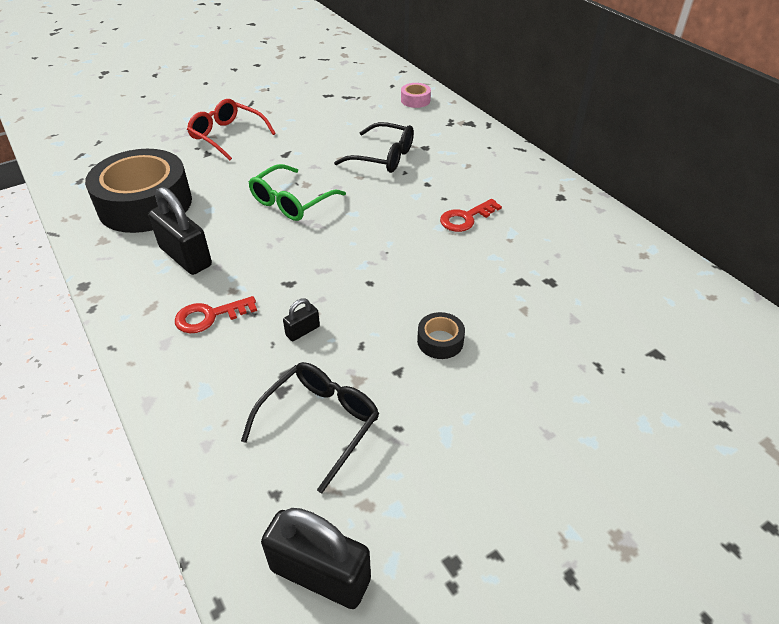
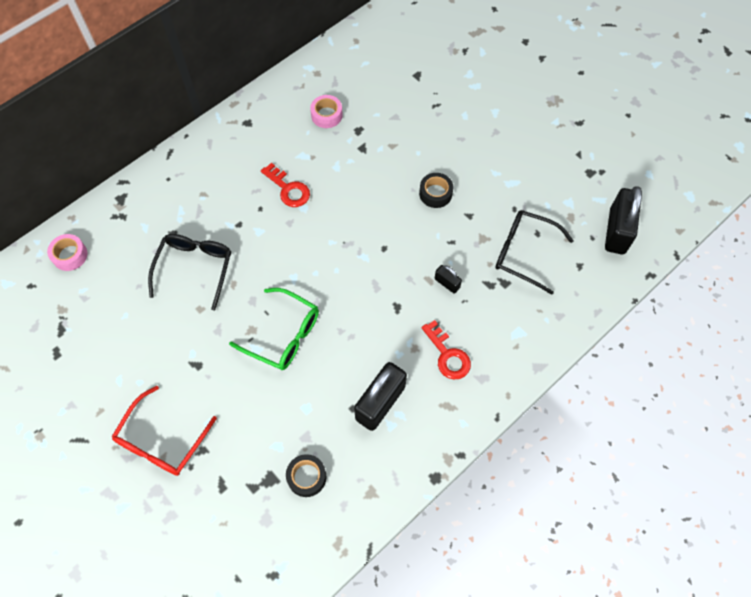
camera: 100 degrees left, 20 degrees up
(145, 204) = (306, 477): black tape -> black tape, size x0.40
(574, 256) = (326, 115): none -> pink tape

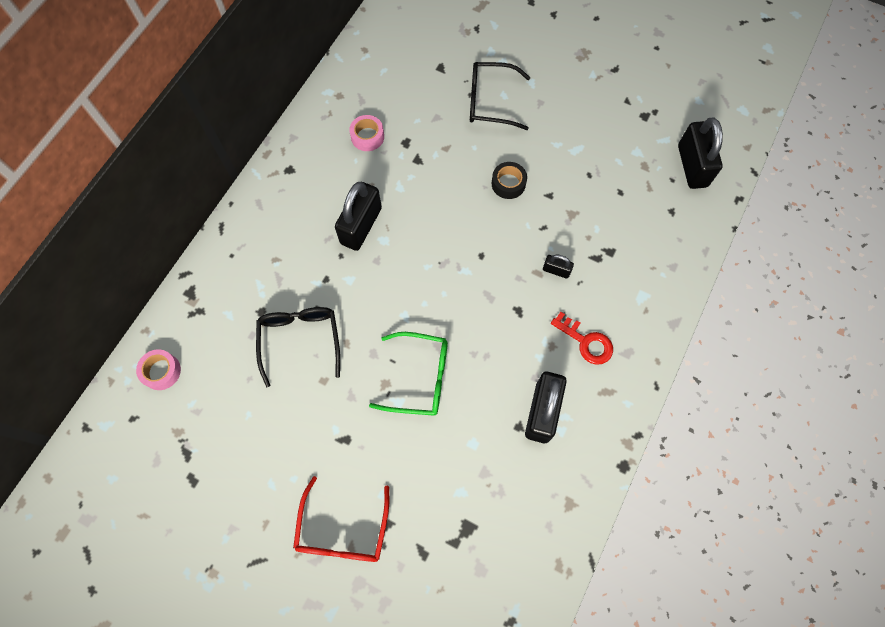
camera: 20 degrees left, 5 degrees up
(288, 189) = (361, 226): red key -> black padlock
(306, 477) = (502, 512): black tape -> none
(524, 253) = (616, 216): black glasses -> black glasses (490, 102)

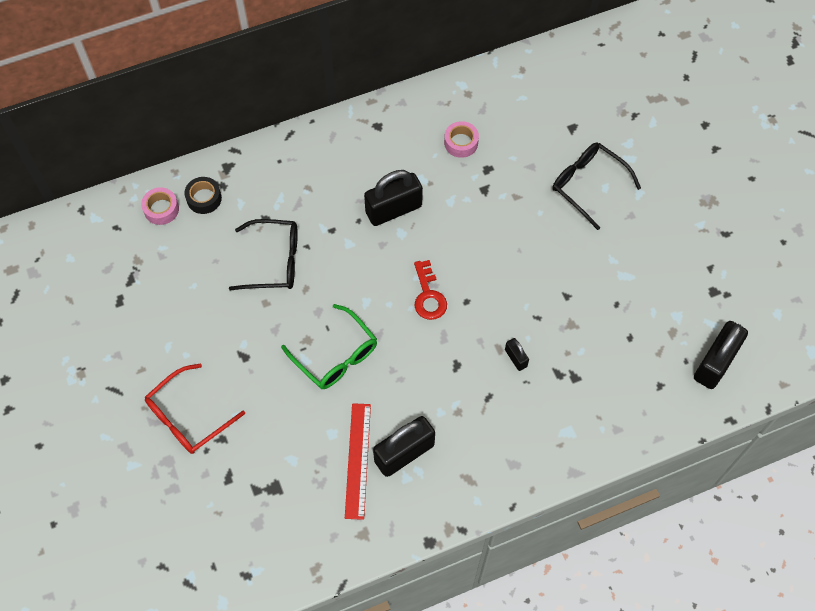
camera: 40 degrees right, 5 degrees down
(300, 340) = (274, 261): black glasses -> black glasses turned 60 degrees clockwise
(508, 183) = (541, 262): black tape -> black tape (204, 198)
(512, 448) = (357, 460): none -> red ruler
(586, 341) = (488, 430): red key -> red key (428, 295)

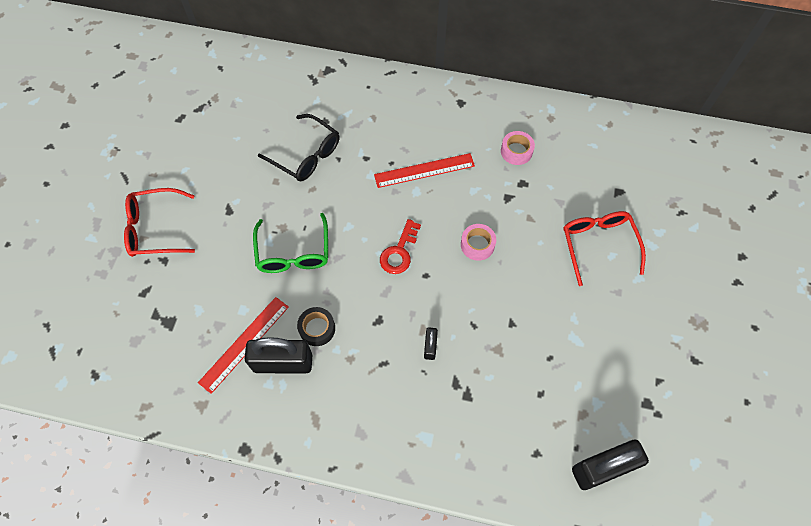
camera: 35 degrees right, 0 degrees up
(161, 209) = (259, 73): pink tape -> pink tape (477, 245)
(204, 198) = (294, 82): black tape -> black tape (317, 329)
(393, 209) = (424, 170): black padlock -> red ruler
(588, 185) = (598, 245): black glasses -> red glasses

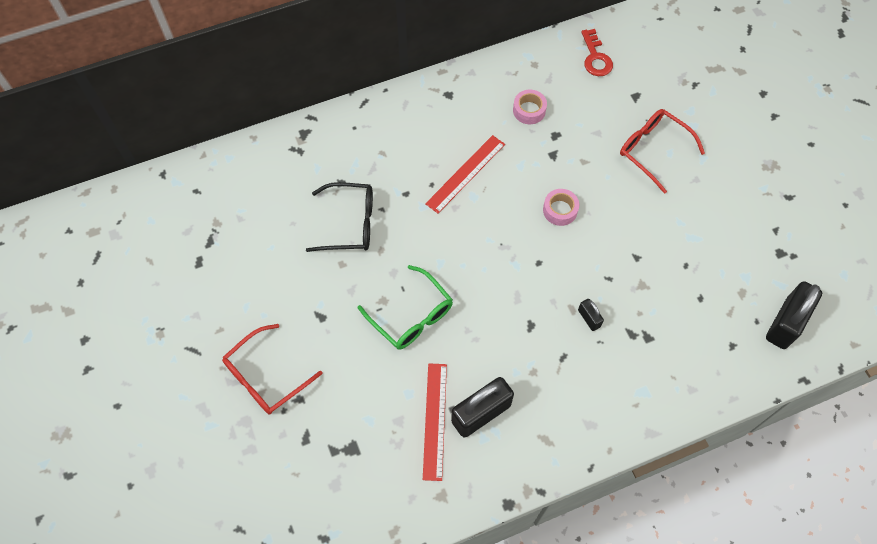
camera: 35 degrees left, 0 degrees up
(317, 329) = (486, 366): black tape -> none
(399, 252) = (501, 257): red key -> red key (595, 57)

